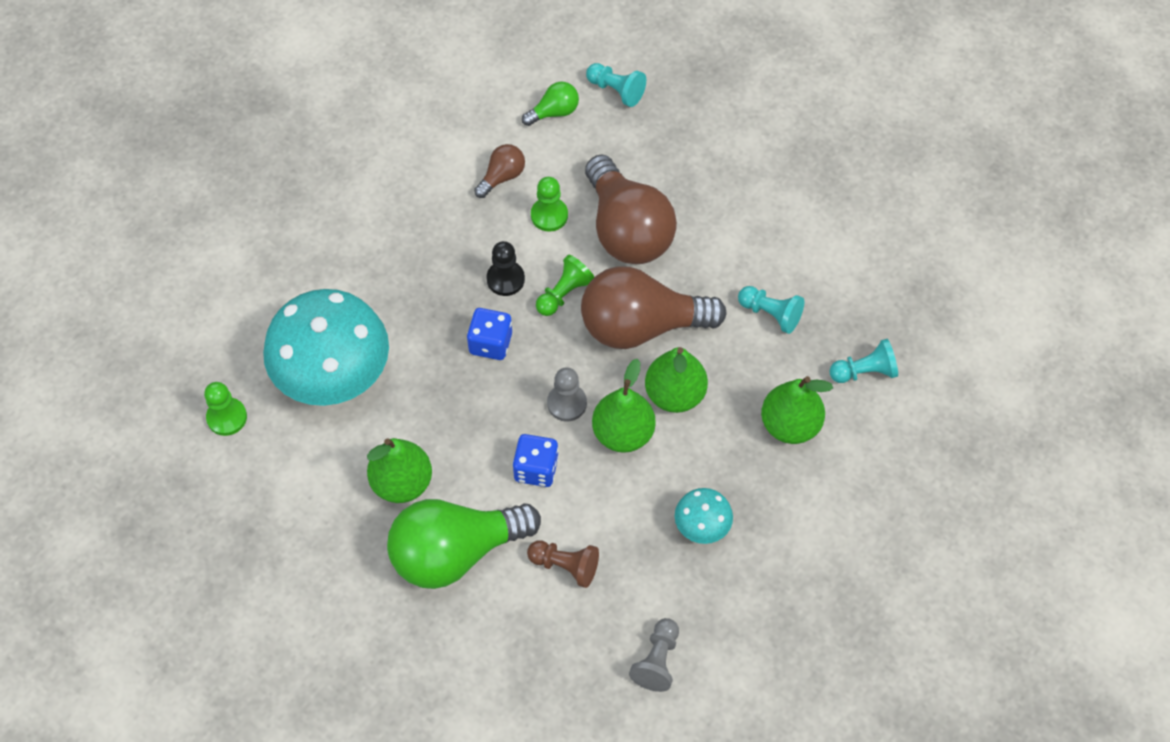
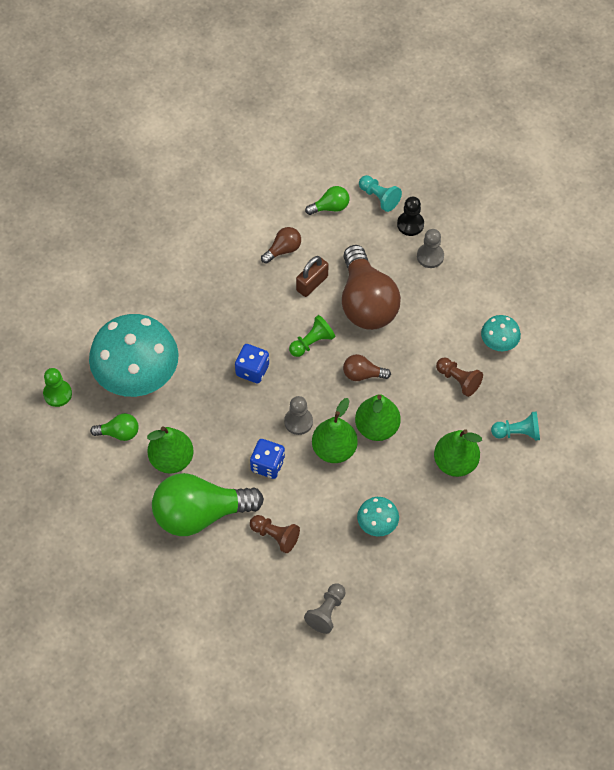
camera: 10 degrees right, 0 degrees up
(322, 458) = (119, 433): none -> green light bulb
(505, 279) = (271, 325): black pawn -> black pawn (410, 224)
(549, 215) = (312, 283): green pawn -> brown padlock
(641, 326) = (362, 374): brown light bulb -> brown light bulb, size x0.45
(699, 157) = (430, 256): none -> grey pawn
(771, 314) = (458, 380): turquoise pawn -> brown pawn
(813, 255) = (499, 342): none -> turquoise mushroom

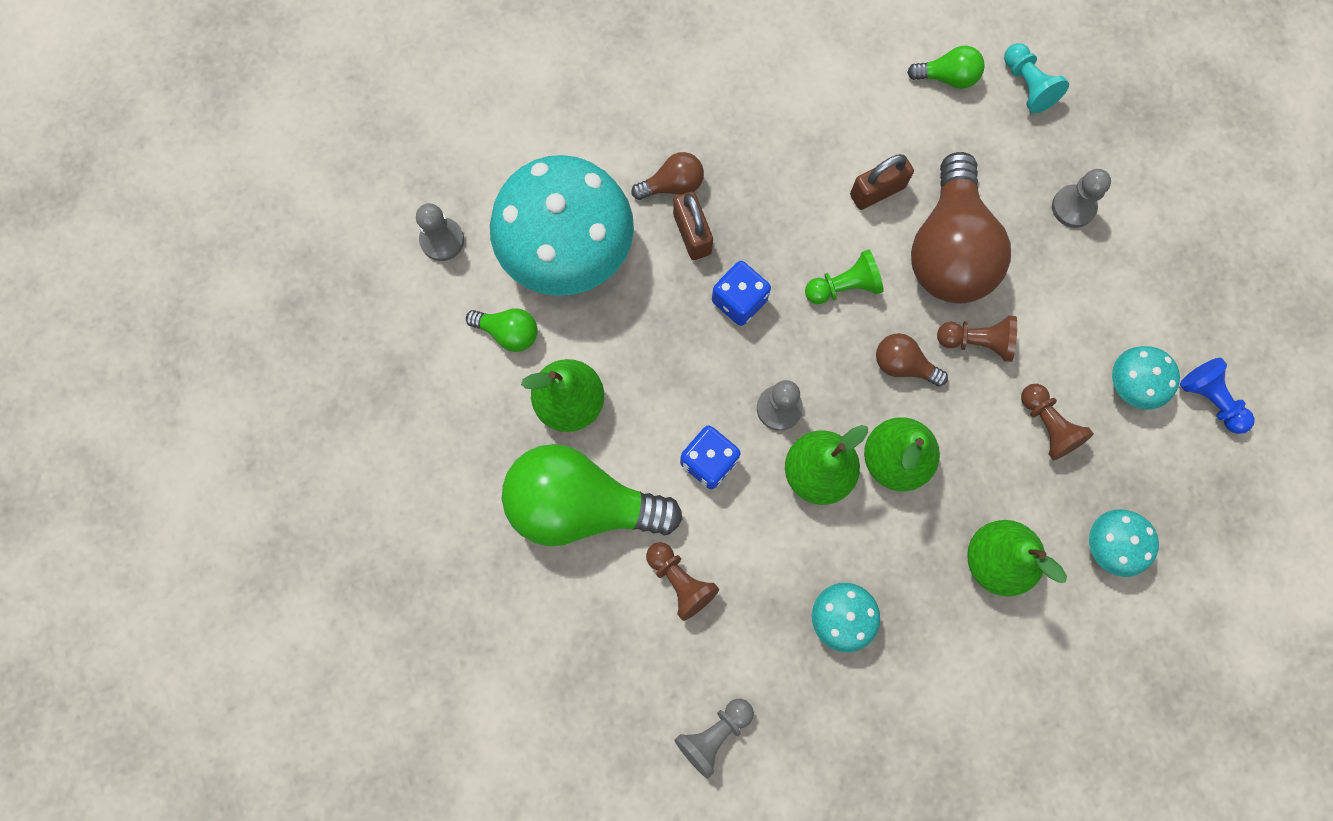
camera: 20 degrees right, 15 degrees up
(57, 394) = (442, 240): green pawn -> grey pawn
(210, 342) = (692, 234): none -> brown padlock
(283, 250) = (852, 123): brown light bulb -> brown light bulb (672, 185)
(401, 348) = (977, 342): none -> brown pawn
(410, 224) = (1060, 145): black pawn -> none
(517, 433) = (1110, 545): turquoise pawn -> turquoise mushroom
(545, 336) = (1210, 400): none -> blue pawn

